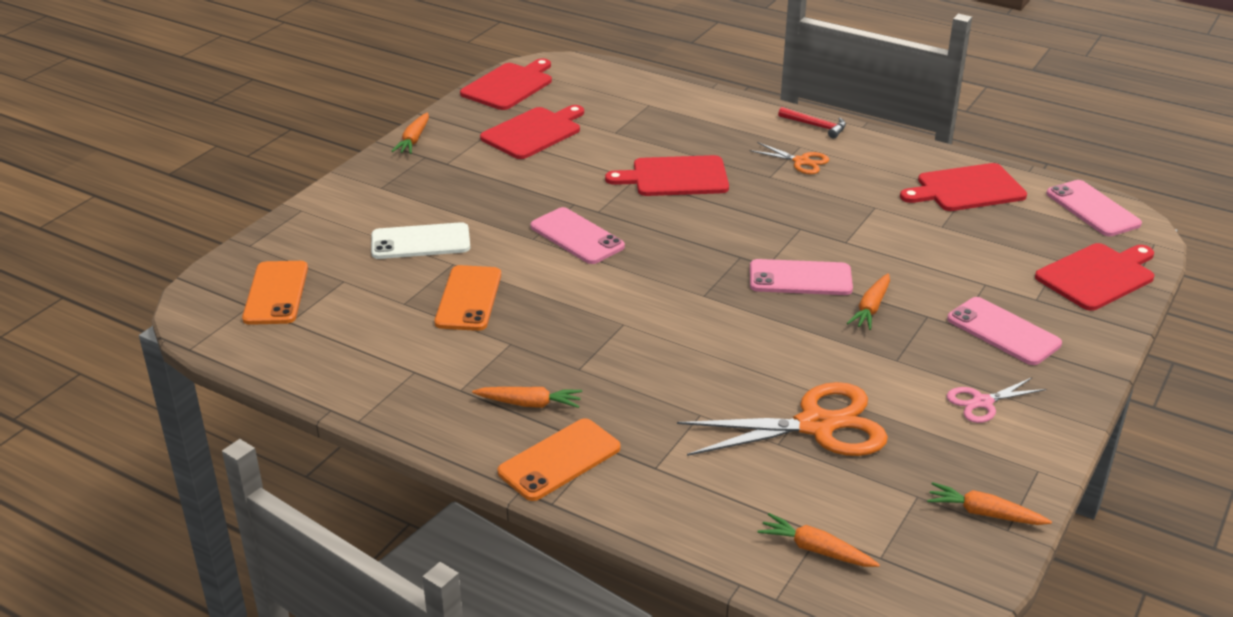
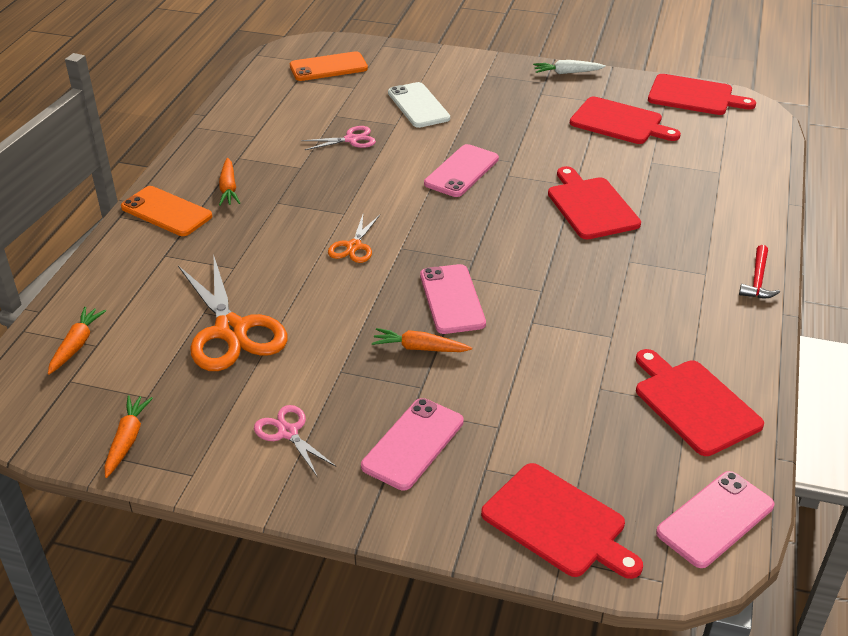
camera: 75 degrees right, 5 degrees up
(413, 140) = (567, 73): orange carrot -> white carrot
(468, 299) = (351, 139): orange phone -> pink scissors
(801, 161) = (673, 278): orange scissors -> orange scissors (354, 246)

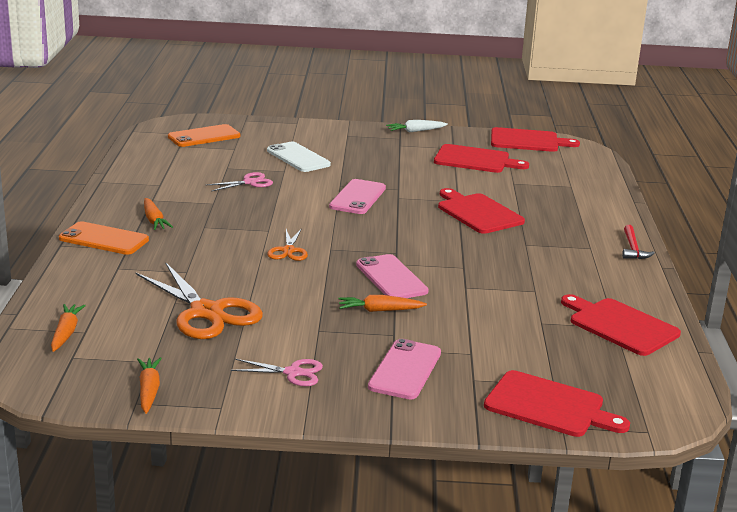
camera: 15 degrees left, 15 degrees down
(288, 432) = (293, 373): pink scissors -> pink scissors turned 150 degrees clockwise
(715, 519) = (670, 391): pink phone -> none

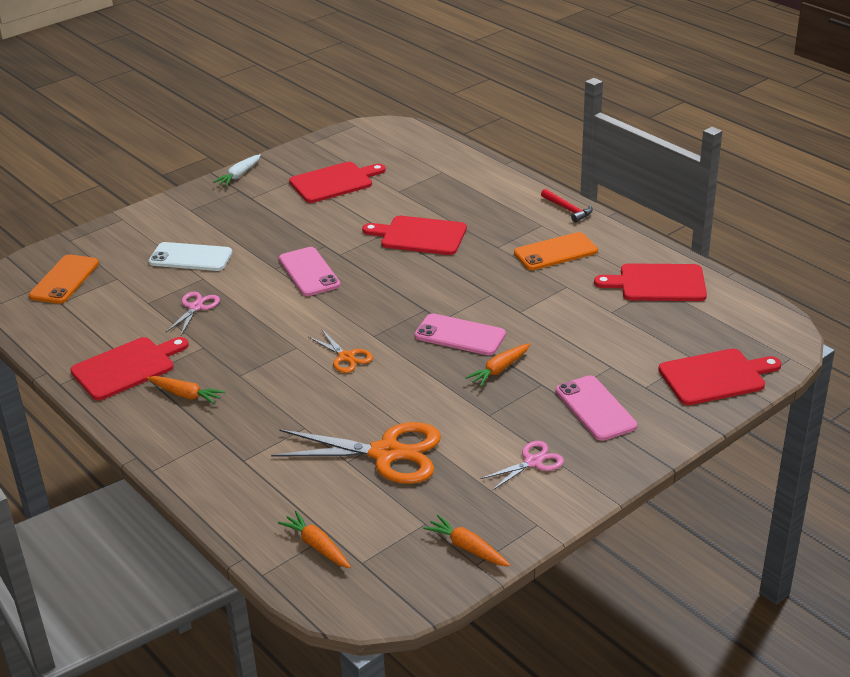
camera: 40 degrees left, 10 degrees up
(104, 239) = (178, 440): orange phone -> orange phone (555, 252)
(527, 141) = (341, 140): red cutting board -> red cutting board (126, 367)

